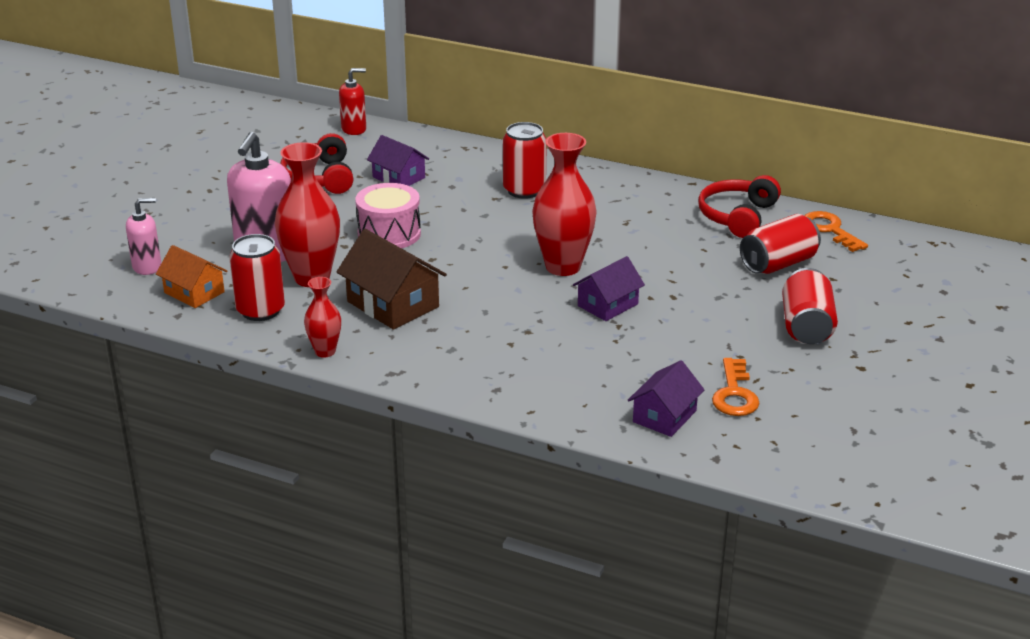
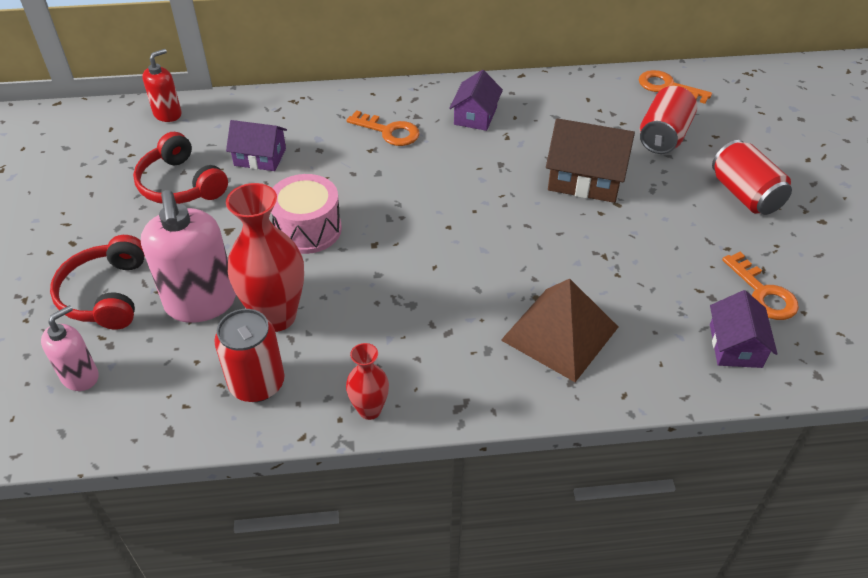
camera: 30 degrees left, 15 degrees up
(194, 292) = (163, 390): orange house -> none
(393, 304) = (385, 317): brown house -> brown house (585, 178)
(521, 359) = (560, 333): none -> brown pyramid
(524, 190) = (389, 131): red can -> orange key
(563, 267) = (499, 207): red vase -> none
(608, 305) = (575, 236): purple house -> purple house (475, 116)
(737, 216) = (588, 98): red headphones -> red headphones (106, 294)

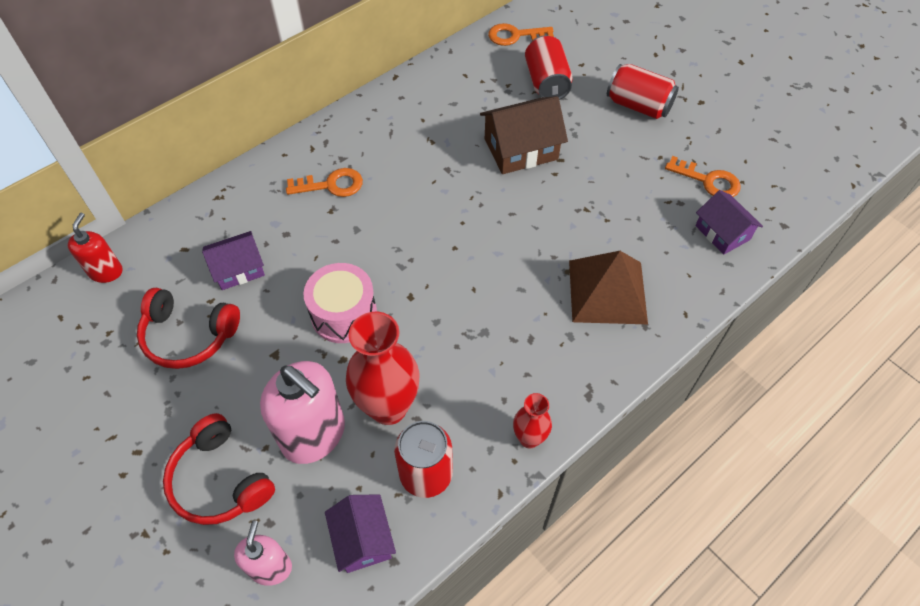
camera: 35 degrees left, 10 degrees up
(475, 116) = (390, 134): purple house -> purple house (363, 539)

